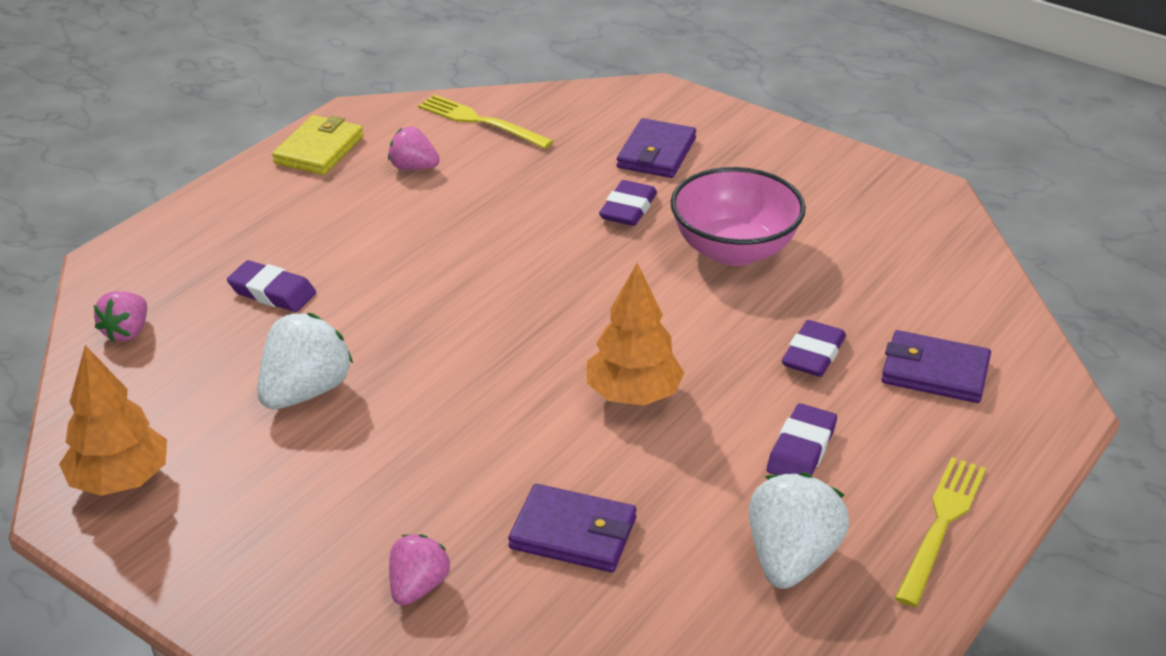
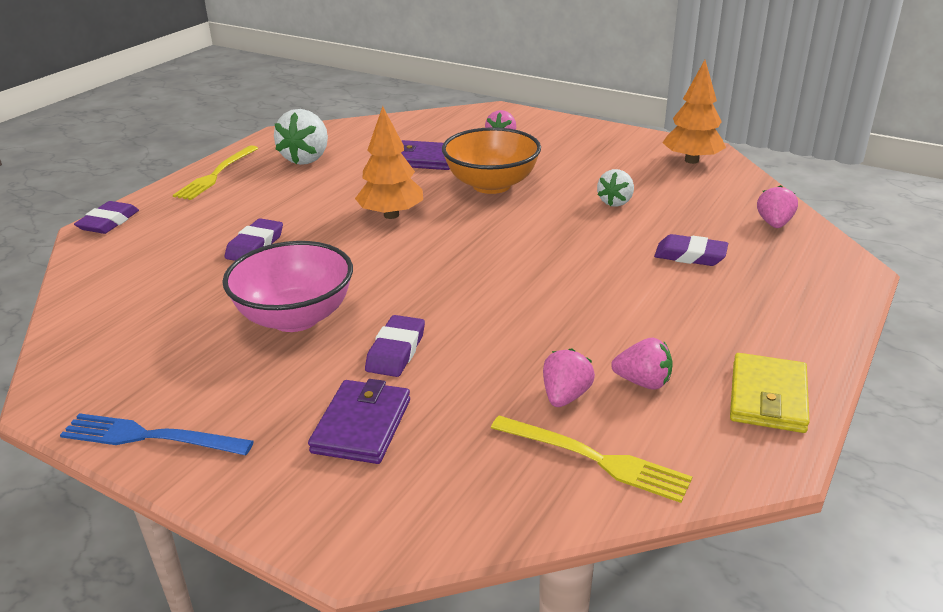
camera: 175 degrees right, 5 degrees down
(305, 392) = (615, 202): white strawberry -> white strawberry, size x0.61
(473, 449) = (491, 185): none -> orange bowl
(484, 162) = (565, 396): none -> pink strawberry
(801, 449) = (284, 198): purple eraser -> purple eraser (108, 222)
(828, 157) = (150, 437): none -> blue fork
(935, 372) = (169, 242): purple wallet -> none

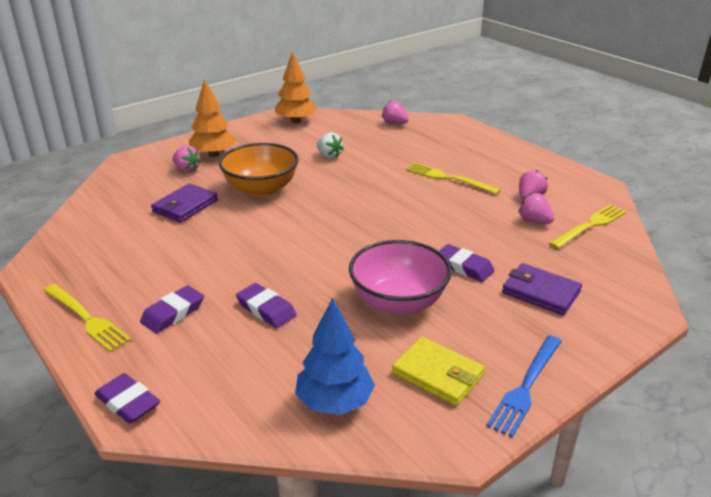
camera: 70 degrees left, 0 degrees up
(114, 315) = (335, 402): none -> blue tree
(306, 159) = (113, 261): white strawberry -> none
(391, 215) = (270, 237): orange tree -> orange tree (213, 154)
(638, 298) = (448, 178): none -> yellow fork
(690, 255) = (412, 153): purple eraser -> purple eraser (173, 313)
(767, 397) = (553, 172): yellow wallet -> yellow wallet (437, 374)

